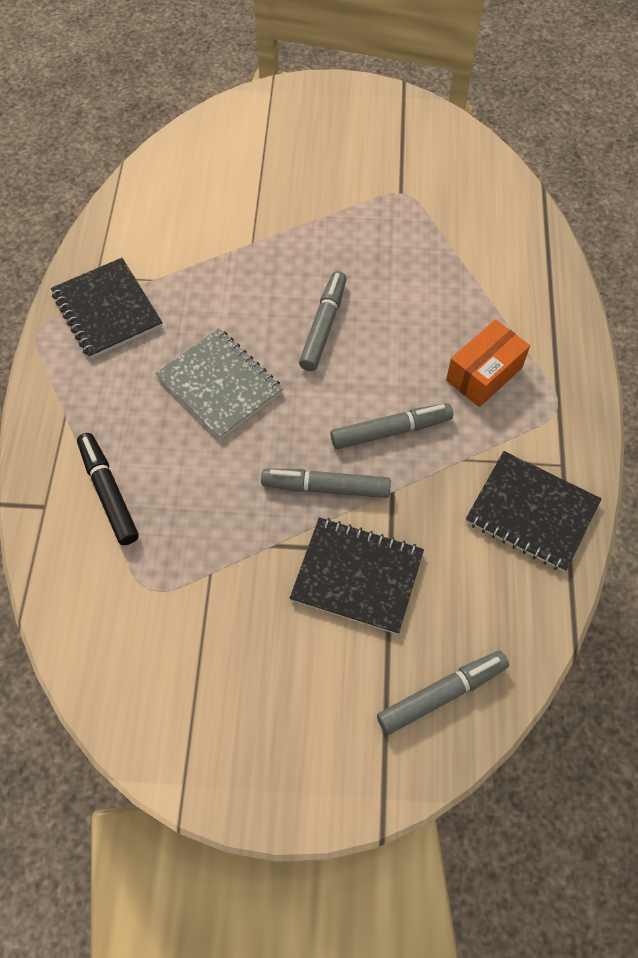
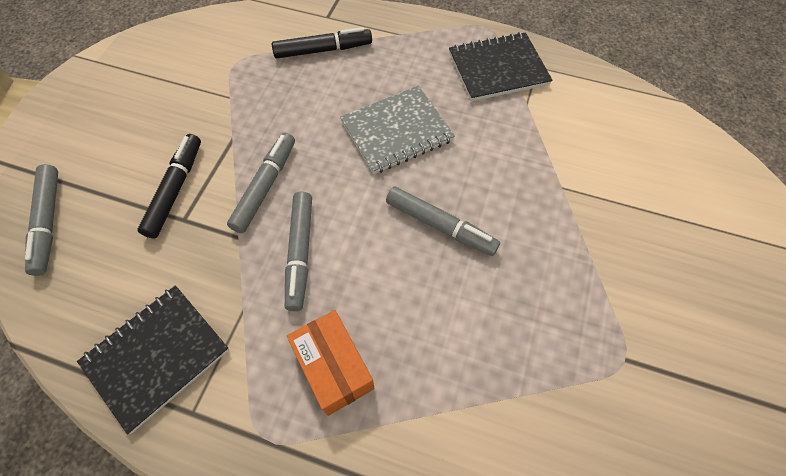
camera: 105 degrees right, 0 degrees up
(357, 576) = (175, 189): black notebook -> black marker

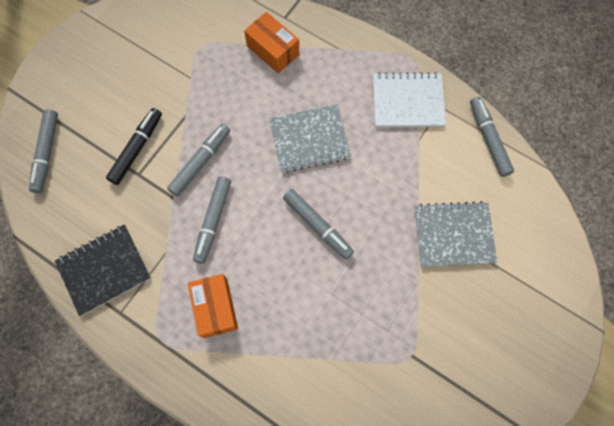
camera: 15 degrees right, 10 degrees up
(323, 50) = (273, 50): black marker -> orange box
(498, 69) = (407, 101): black notebook -> white notebook
(605, 86) = (488, 139): none -> grey marker
(611, 196) = (453, 234): none -> grey notebook

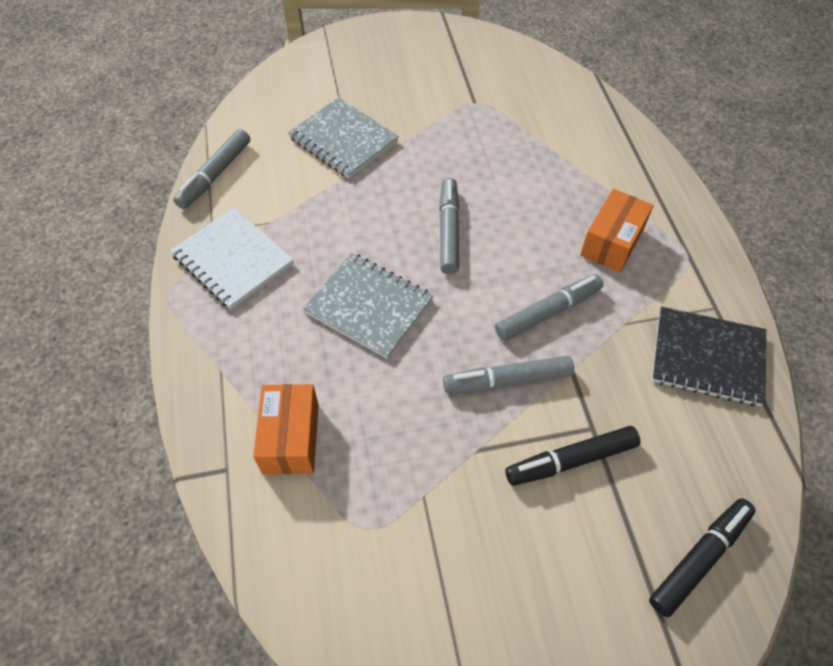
camera: 135 degrees left, 15 degrees down
(46, 153) = (699, 558): grey marker -> black marker

